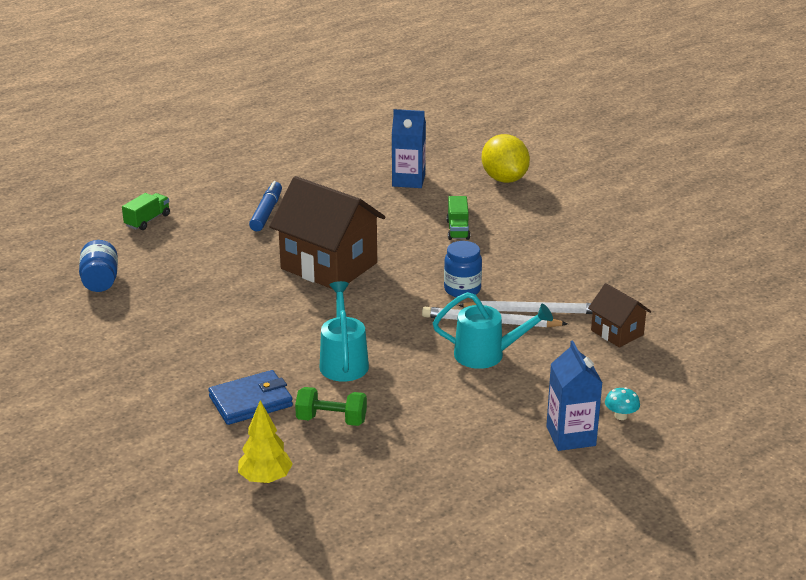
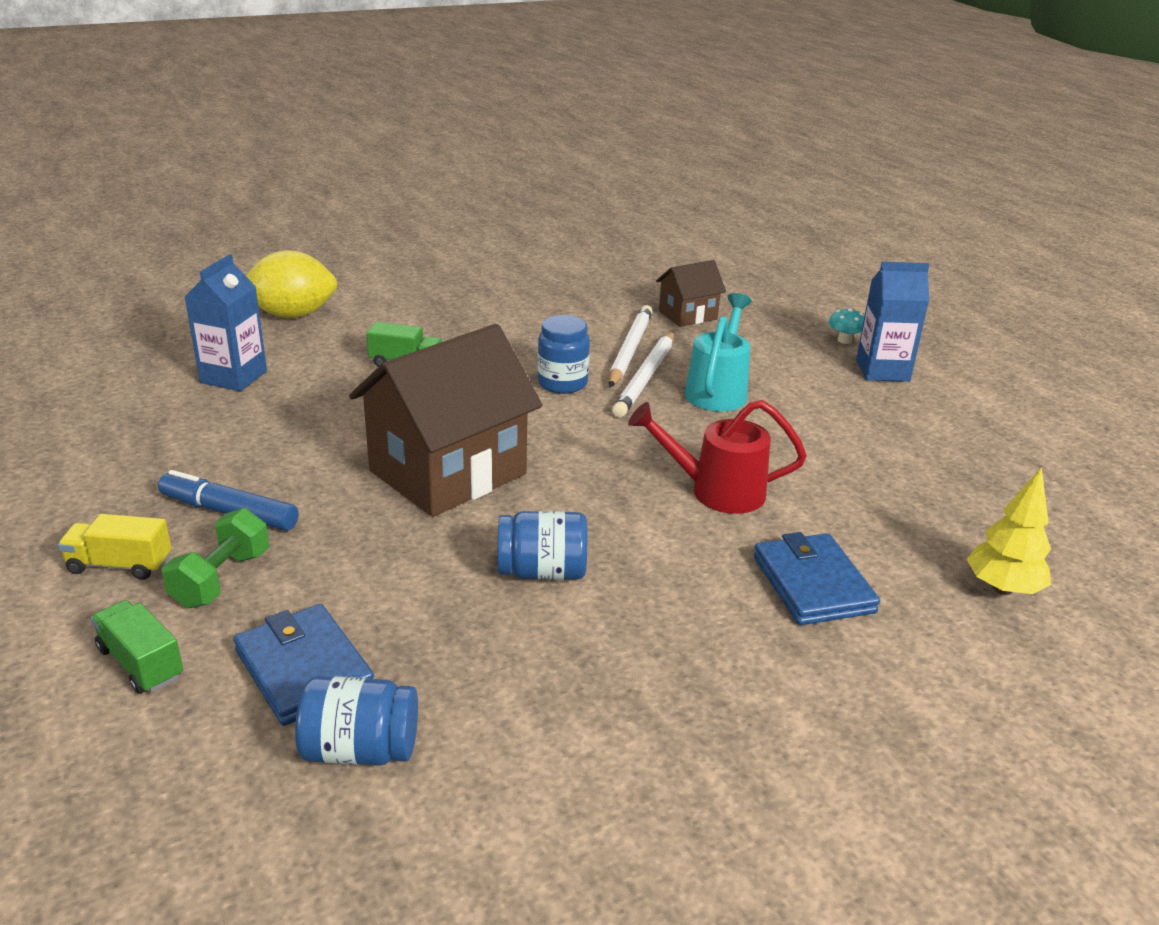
camera: 80 degrees left, 0 degrees up
(149, 258) = (303, 669): none -> blue wallet
(215, 197) = (120, 565): none -> yellow truck
(239, 309) = (542, 572): none -> blue jar
(331, 420) = (858, 517): green dumbbell -> green dumbbell (221, 579)
(343, 361) = (716, 491): turquoise watering can -> red watering can

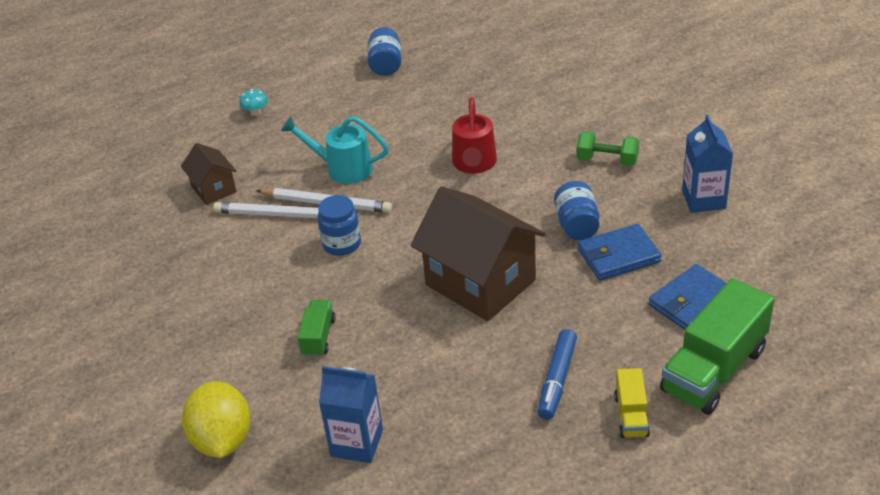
camera: 90 degrees left, 10 degrees up
(141, 663) = (714, 370): green truck -> green truck, size x2.00
(221, 579) = (629, 360): green dumbbell -> green dumbbell (607, 160)
(360, 750) = (738, 267): blue jar -> blue jar (385, 65)
(812, 584) = (556, 128): blue wallet -> blue wallet (618, 256)
(882, 370) = (302, 97): blue carton -> blue carton (703, 199)
(1002, 588) = (540, 70): yellow tree -> none

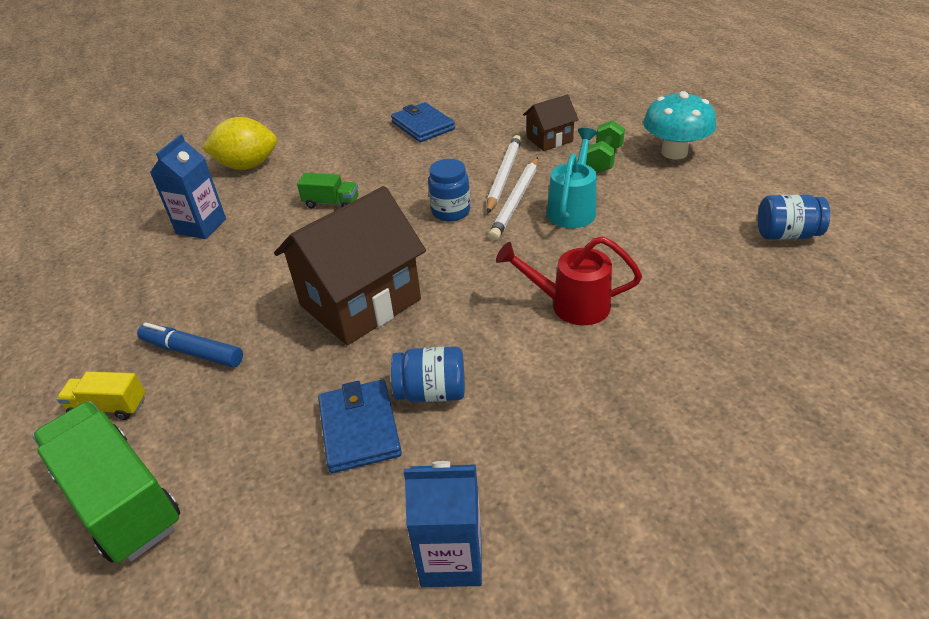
camera: 95 degrees right, 0 degrees up
(255, 112) = (674, 152): turquoise mushroom -> turquoise mushroom, size x2.30
(607, 160) = (567, 441): green dumbbell -> green dumbbell (604, 159)
(692, 302) = (243, 498): blue wallet -> blue wallet (423, 126)

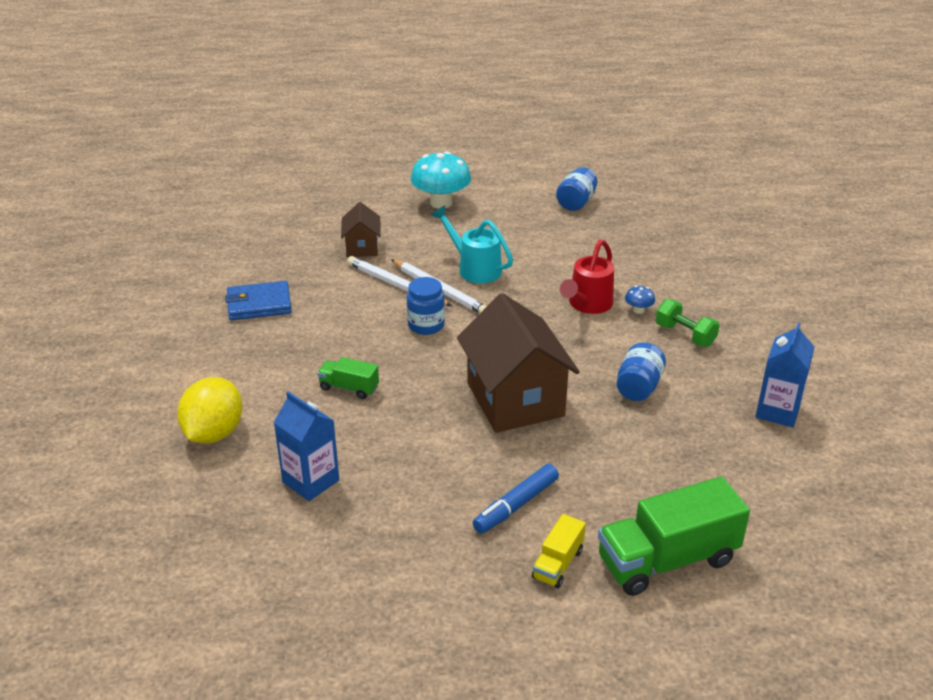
camera: 70 degrees left, 5 degrees down
(331, 203) = (349, 388): green truck -> green truck turned 105 degrees counterclockwise
(359, 429) = (656, 427): blue wallet -> none
(593, 350) = (638, 310): none -> blue mushroom
(604, 159) = (419, 233): green dumbbell -> green dumbbell (685, 335)

